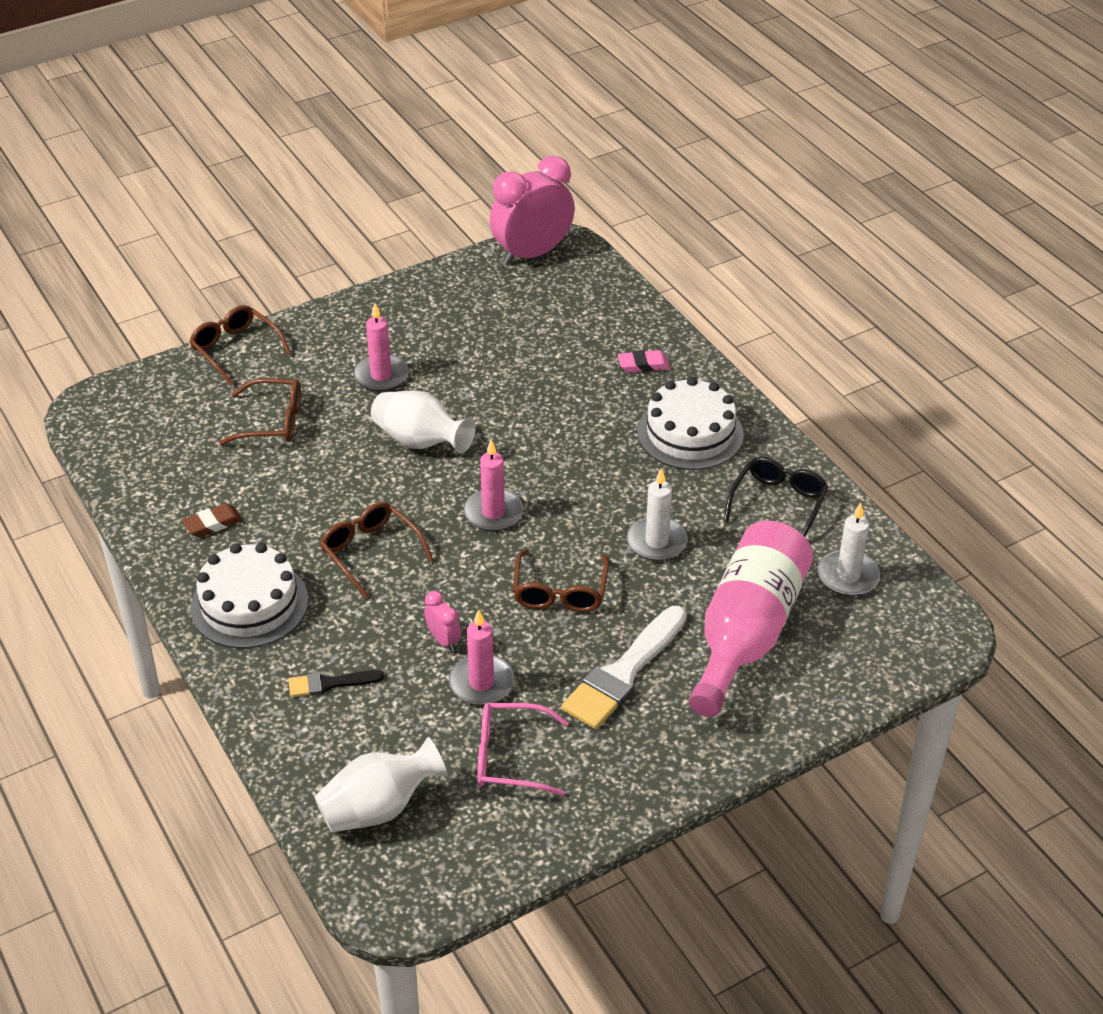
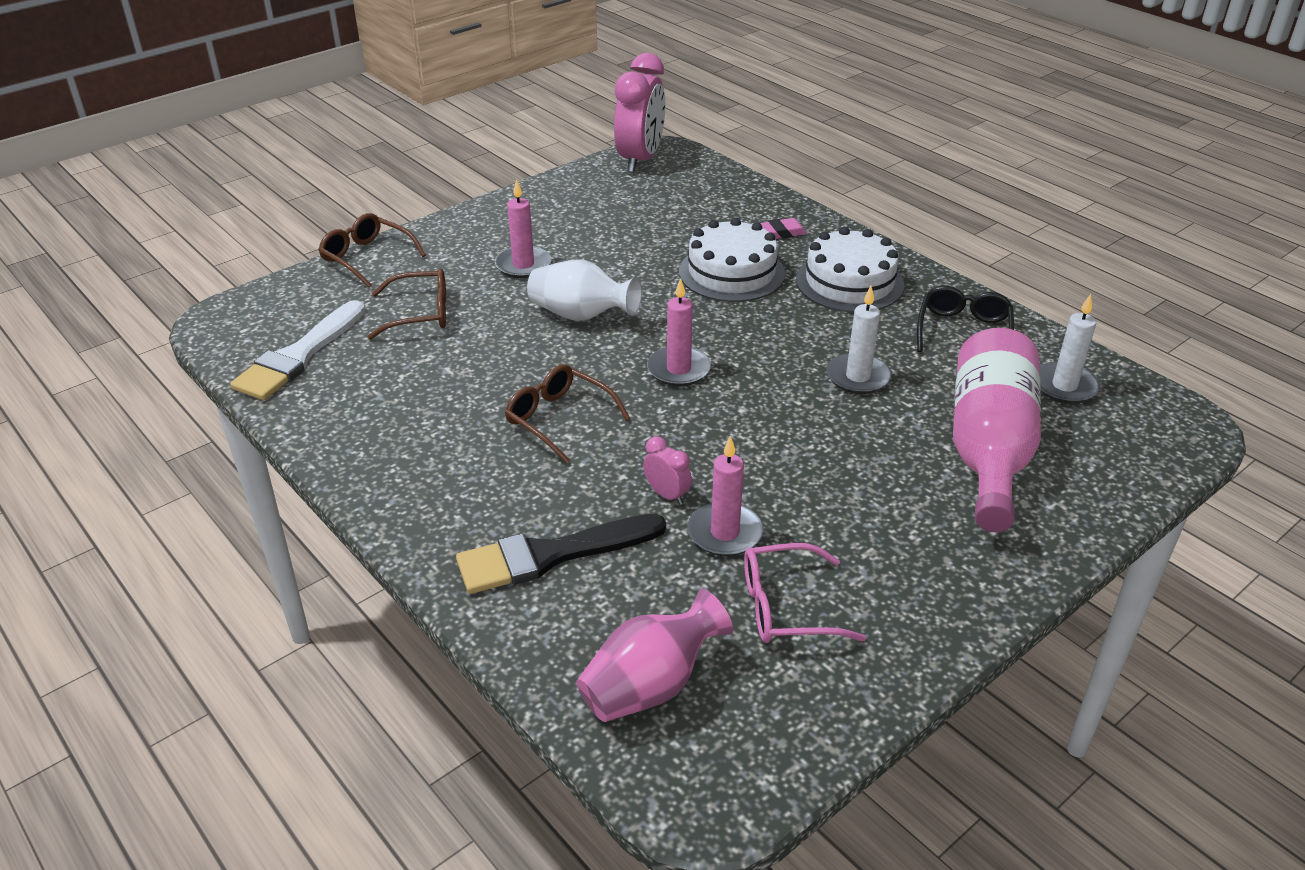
camera: 10 degrees left, 5 degrees down
(213, 524) = (377, 412): brown eraser -> none
(249, 604) = (436, 484): white cake -> white cake (731, 273)
(330, 683) = (551, 555): black brush -> black brush, size x1.91
(379, 808) = (650, 686): white vase -> pink vase
(532, 254) = (640, 160): pink clock -> pink clock turned 150 degrees clockwise
(560, 592) = (776, 433): brown glasses -> none
(623, 673) = (877, 503): white brush -> white brush (299, 356)

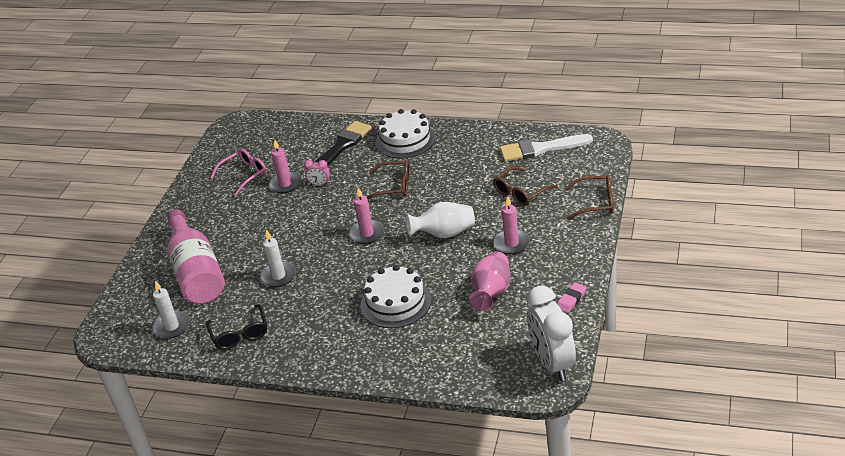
camera: 150 degrees right, 0 degrees up
(299, 356) = (540, 149): white brush -> white brush turned 90 degrees counterclockwise
(640, 160) = (552, 363): pink clock -> white clock
(650, 686) = (272, 135): pink vase -> pink vase (491, 293)
(780, 233) = (395, 349): pink eraser -> pink eraser (571, 300)
(849, 282) = (324, 333): white cake -> white cake (405, 140)

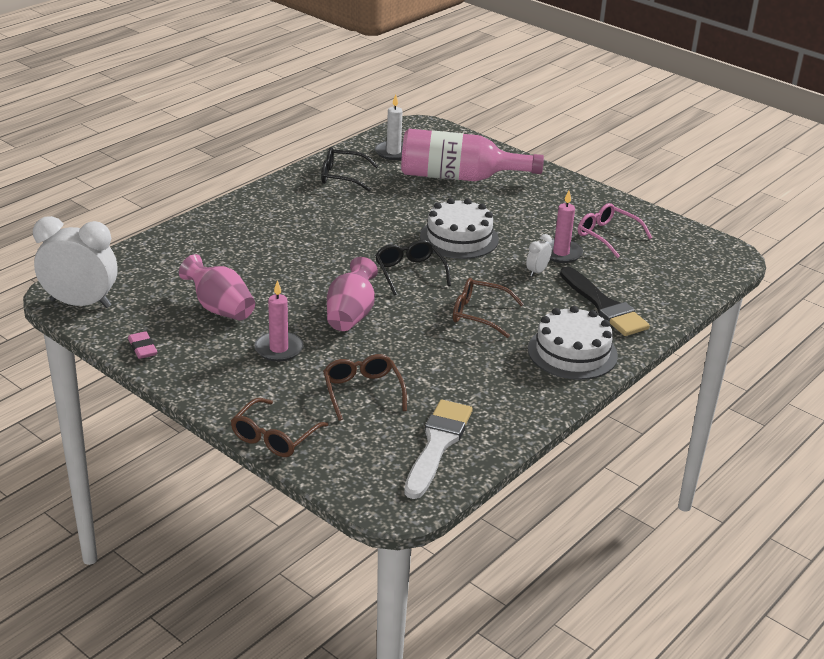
camera: 110 degrees right, 5 degrees down
(244, 175) = (607, 236): pink glasses -> pink glasses turned 150 degrees clockwise
(278, 276) = (401, 211): white candle -> none
(319, 184) = (537, 272): pink clock -> white clock
(367, 234) = (410, 272): pink candle -> black glasses
(394, 186) = (479, 314): brown glasses -> brown glasses turned 75 degrees clockwise
(395, 302) = (280, 255): white cake -> white cake (459, 238)
(444, 234) = (351, 315): white vase -> pink vase

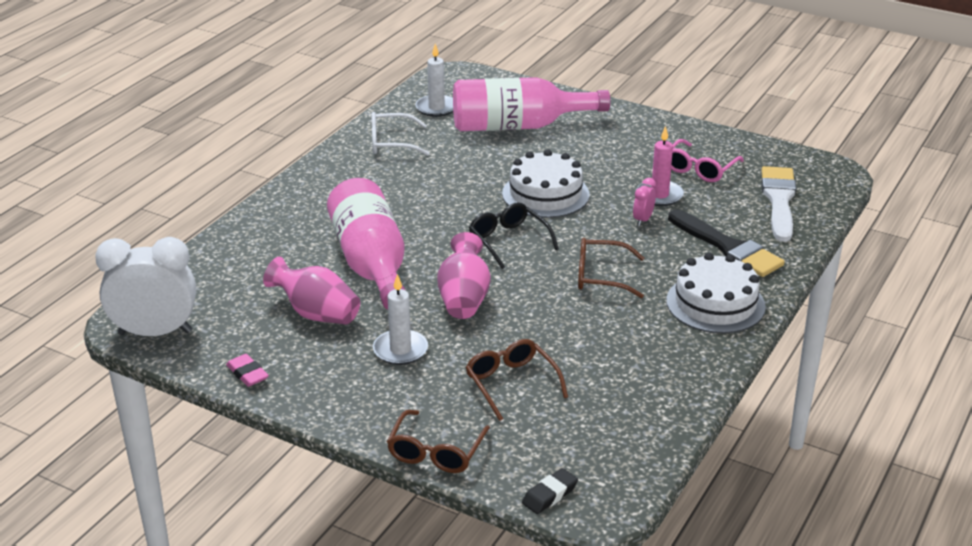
camera: 10 degrees left, 0 degrees up
(279, 349) = (400, 350): pink candle -> white candle
(283, 274) = (371, 264): none -> pink bottle
(342, 176) = (391, 143): black glasses -> white glasses
(357, 488) = (549, 495): none -> black eraser
(437, 445) = (615, 430): white brush -> white brush (779, 200)
(537, 272) = (643, 220): white clock -> pink clock
(607, 236) = (699, 169): pink glasses -> pink glasses turned 90 degrees counterclockwise

